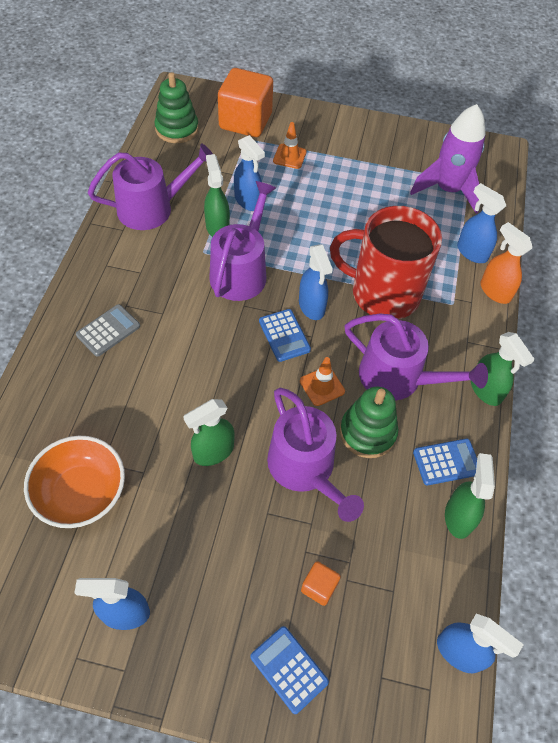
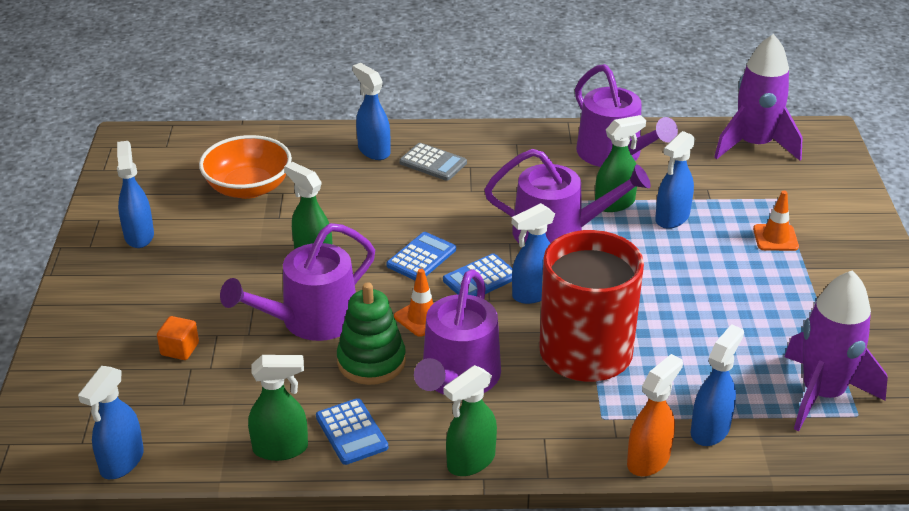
camera: 80 degrees right, 20 degrees down
(66, 372) = (373, 150): none -> blue spray bottle
(177, 129) = (754, 145): green stacking toy -> purple rocket
(245, 121) = (812, 192): orange cube -> none
(289, 669) = (96, 341): blue calculator -> blue calculator (421, 257)

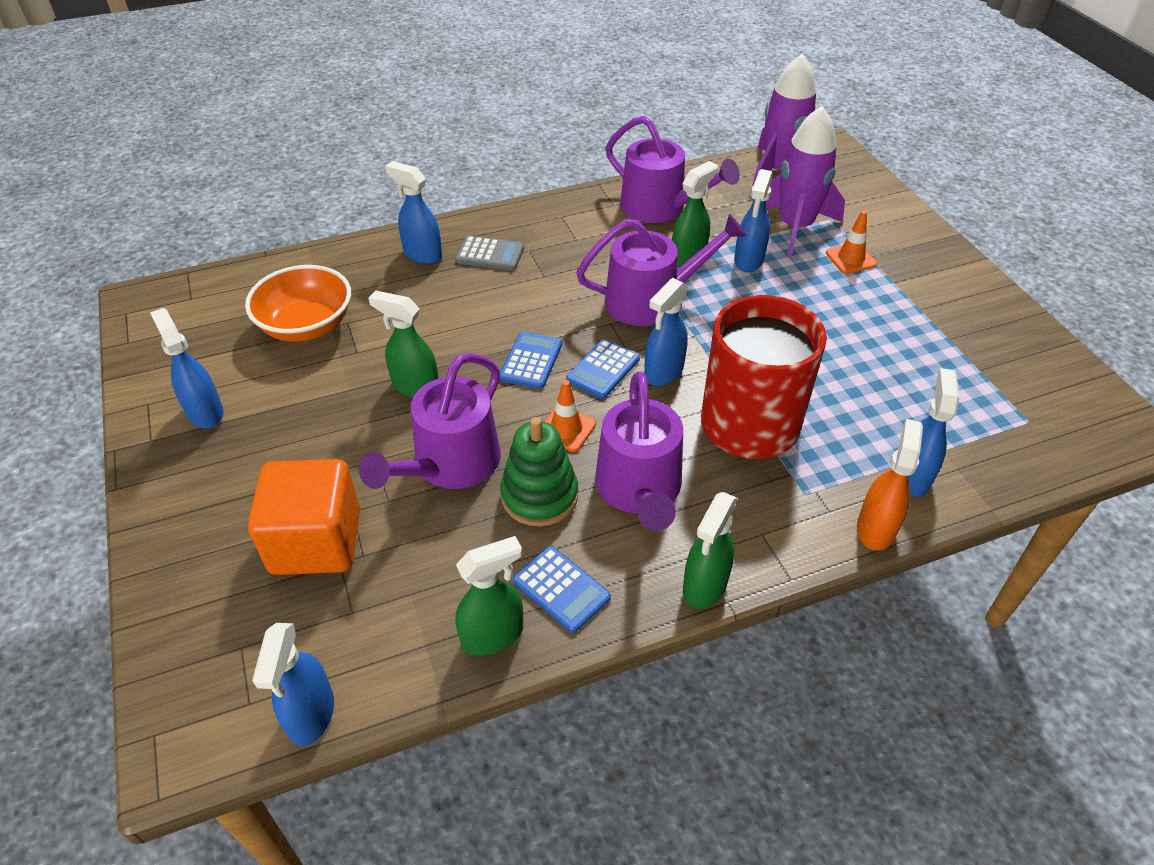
camera: 20 degrees left, 10 degrees up
(180, 349) = (316, 542): orange cube -> orange cube, size x2.31
(822, 394) = (985, 408): purple rocket -> purple rocket (795, 227)

